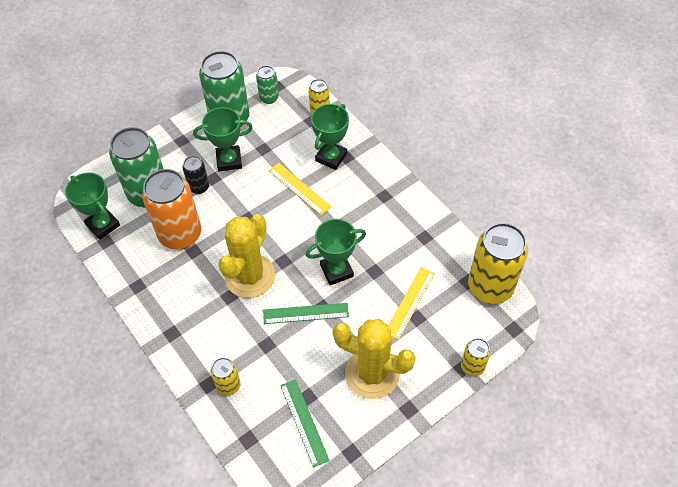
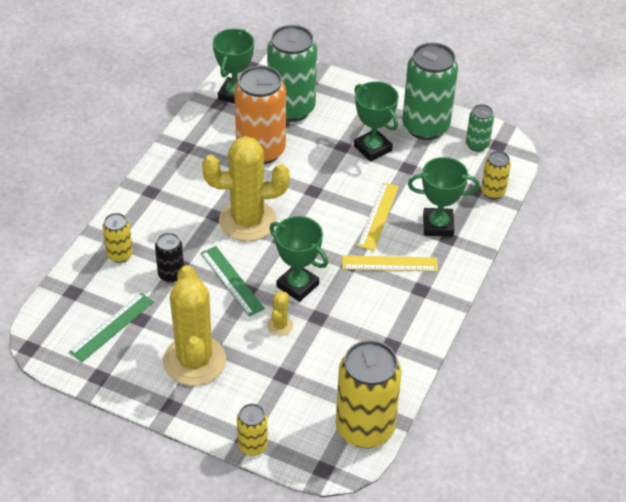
camera: 60 degrees right, 10 degrees down
(199, 187) = (324, 140): black can -> black can (171, 274)
(369, 299) = (280, 326): none -> yellow cactus
(410, 302) = (298, 362): yellow ruler -> yellow ruler (389, 263)

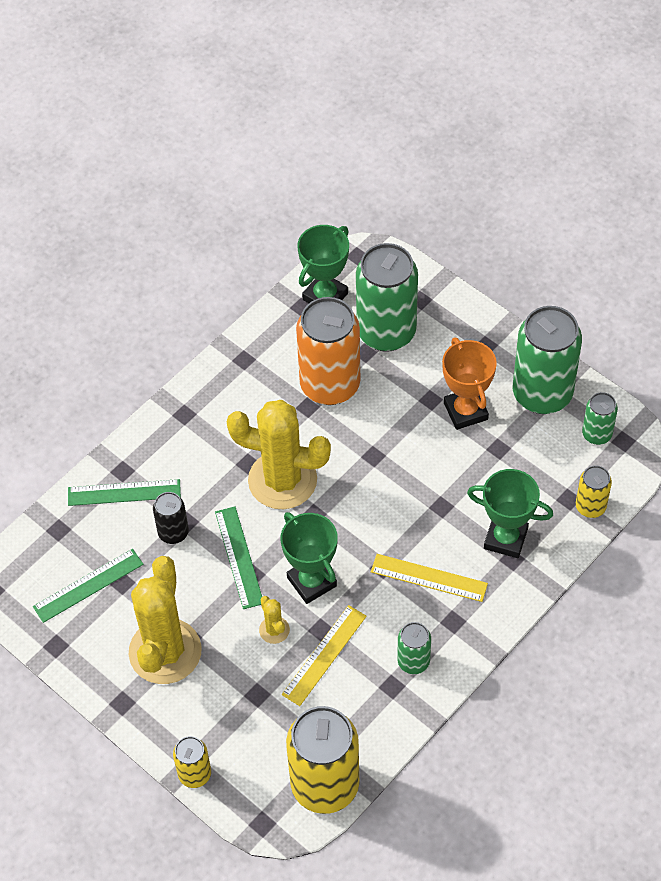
camera: 20 degrees right, 10 degrees up
(120, 255) = (124, 492): yellow can -> green ruler
(280, 326) = (274, 630): yellow cactus -> yellow cactus turned 60 degrees counterclockwise
(372, 148) = (465, 411): green trophy -> orange trophy
(378, 216) = (438, 509): yellow ruler -> yellow ruler (324, 655)
(401, 324) = (413, 661): none -> green can

